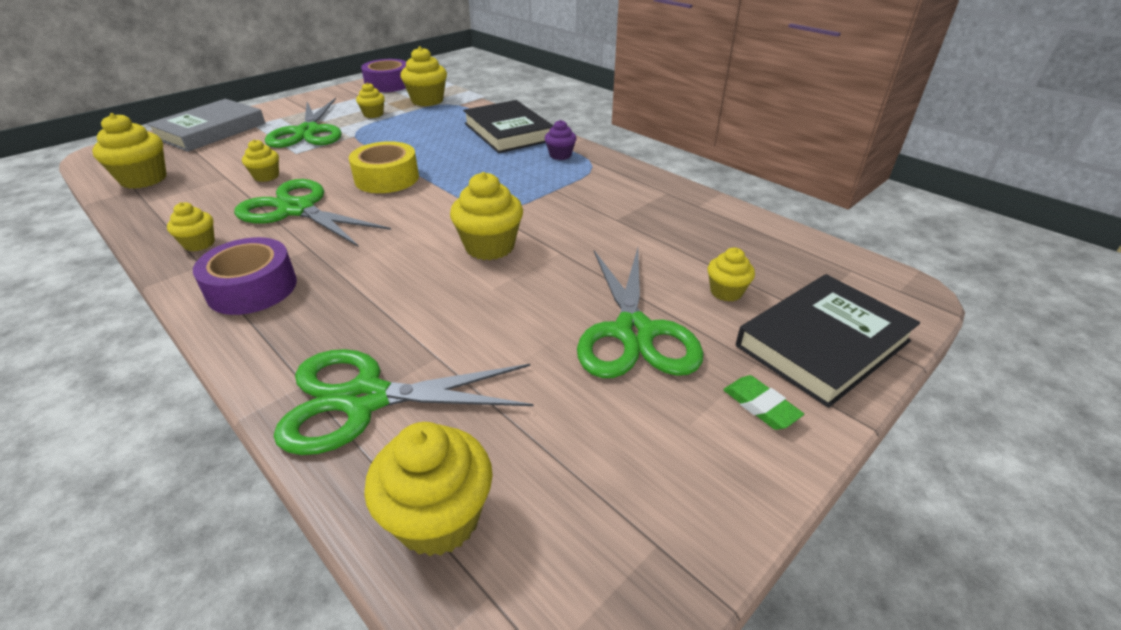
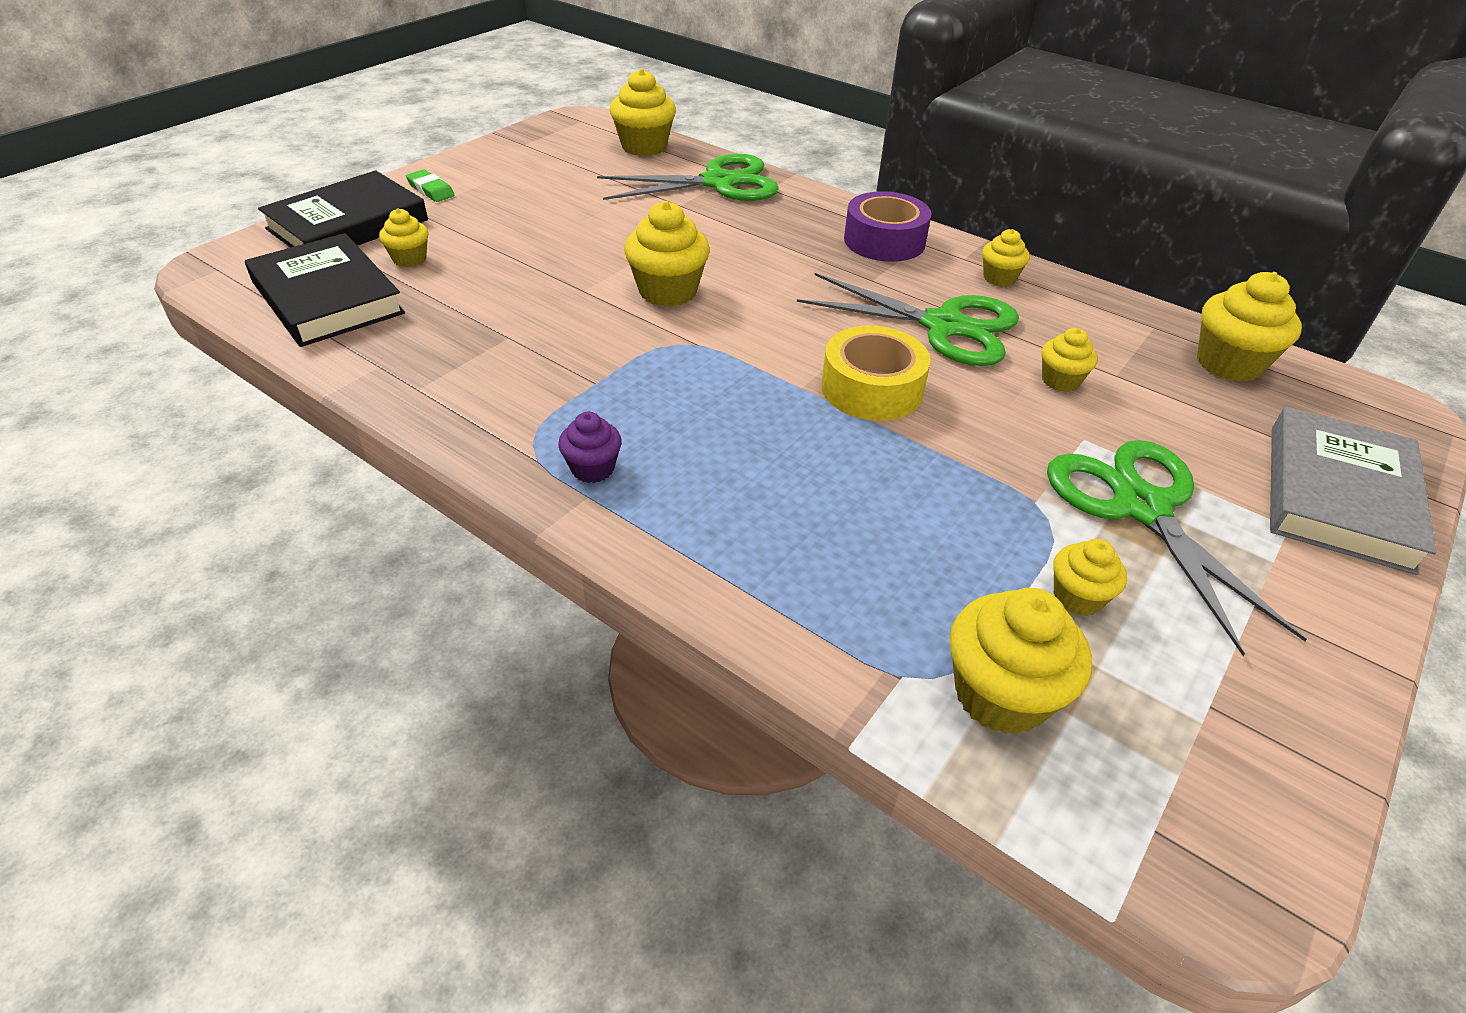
camera: 170 degrees right, 5 degrees up
(388, 84) = (1216, 814): purple tape -> none
(508, 132) = (717, 543): black book -> black book (327, 297)
(633, 332) = (514, 225): green scissors -> none

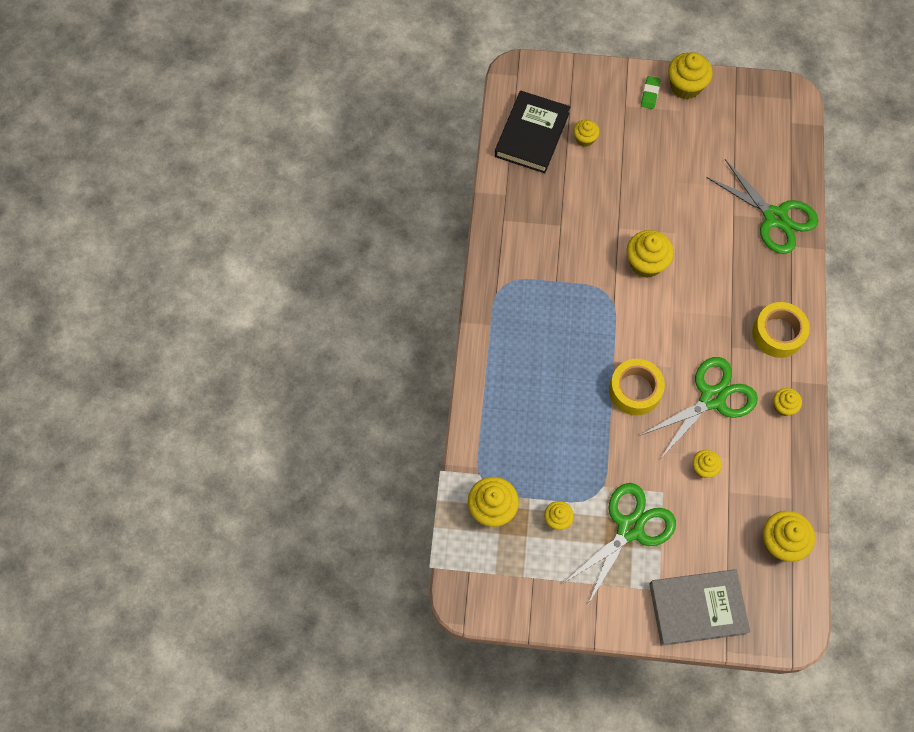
camera: 60 degrees right, 25 degrees up
(348, 224) = (590, 89): black book -> none
(592, 468) = (505, 316): purple cupcake -> none
(644, 146) = (786, 153): yellow cupcake -> yellow cupcake (685, 86)
(884, 241) = (777, 333): purple tape -> yellow tape
(943, 326) = (712, 398): green scissors -> green scissors turned 120 degrees counterclockwise

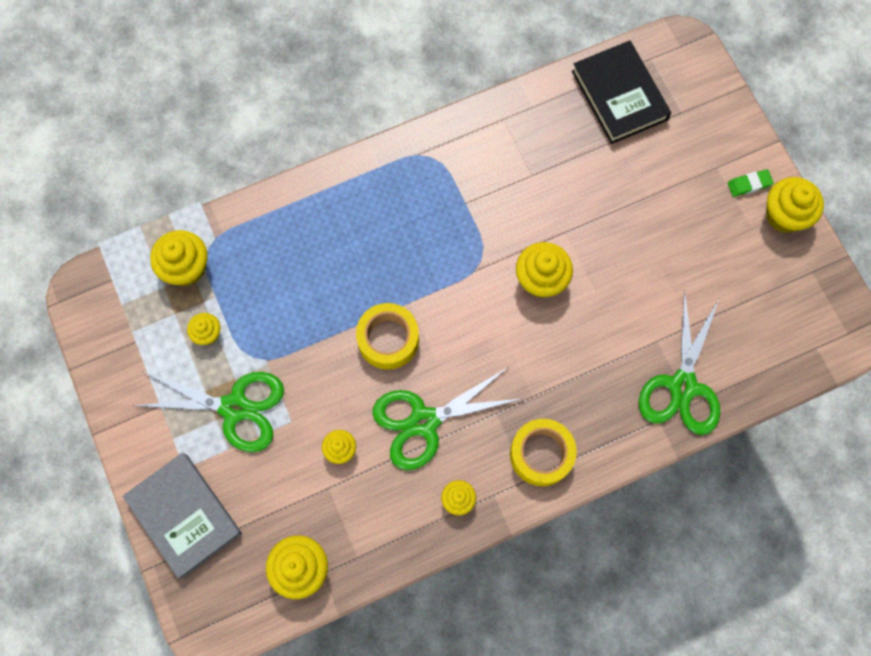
camera: 60 degrees right, 5 degrees up
(532, 135) = (619, 95): black book -> black book turned 75 degrees clockwise
(584, 139) = (649, 147): yellow cupcake -> none
(712, 398) = (424, 421): green scissors -> green scissors turned 135 degrees clockwise

